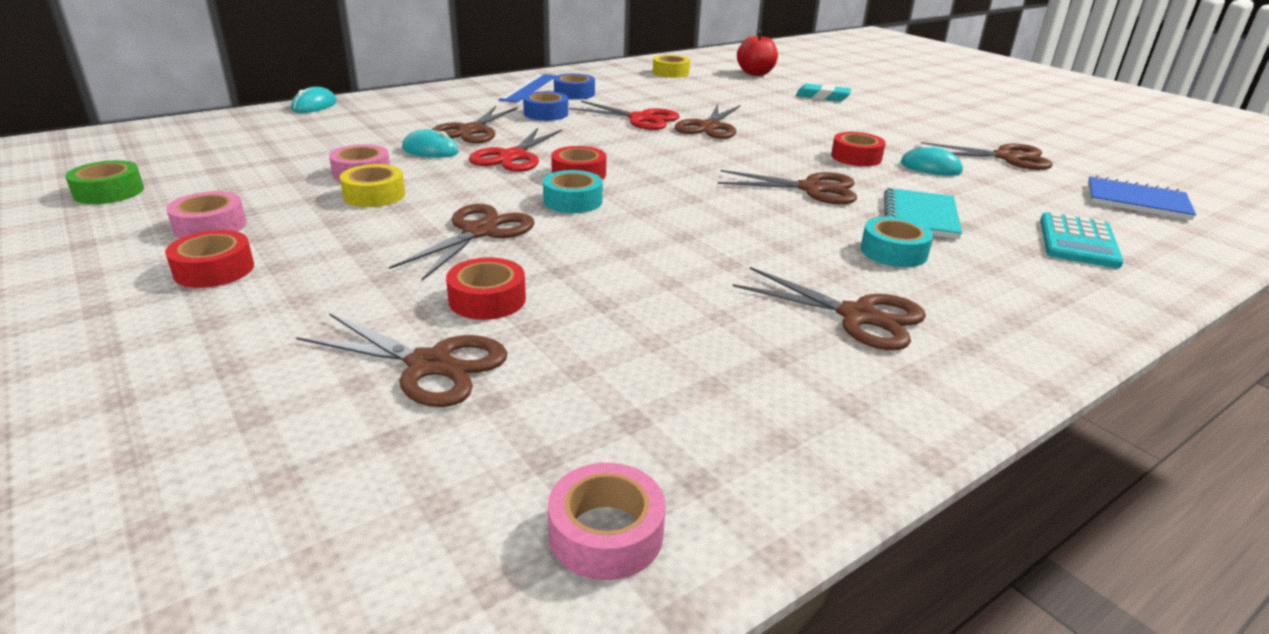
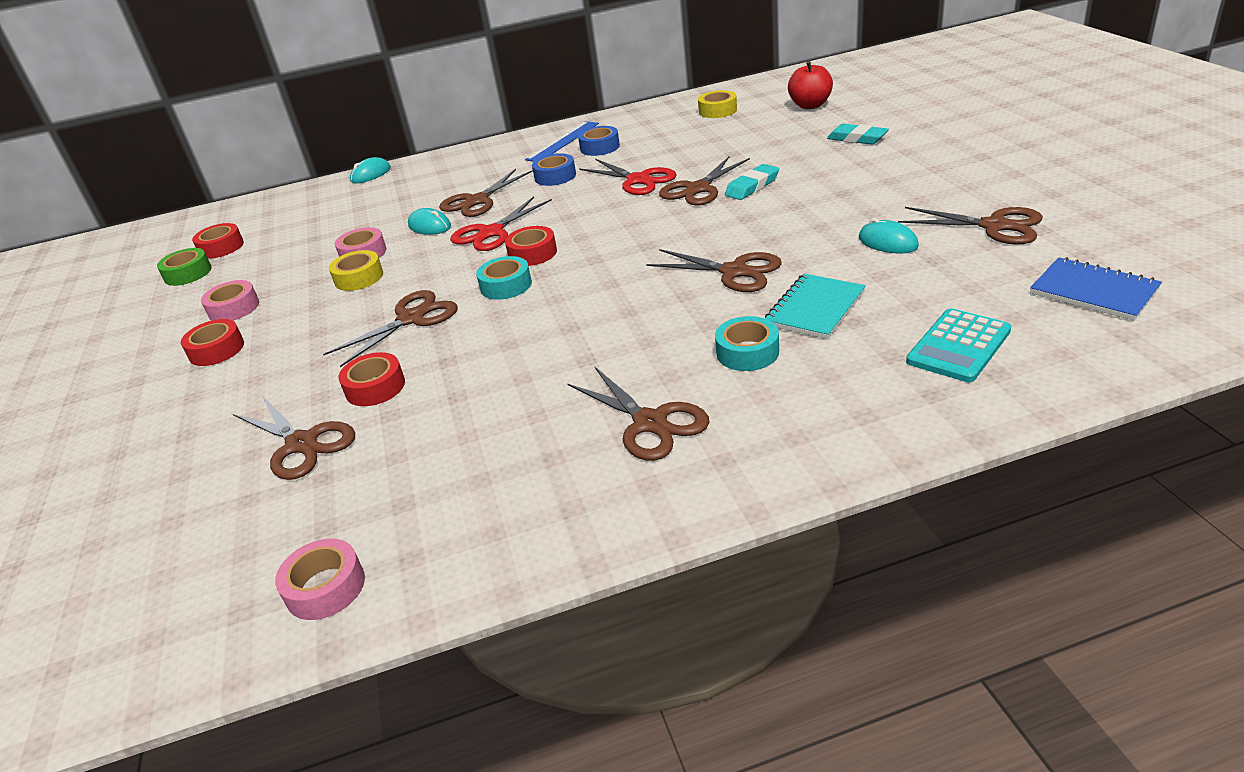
camera: 25 degrees right, 5 degrees up
(761, 126) = (752, 186): none -> turquoise eraser
(856, 157) = (817, 228): red tape -> red tape (221, 247)

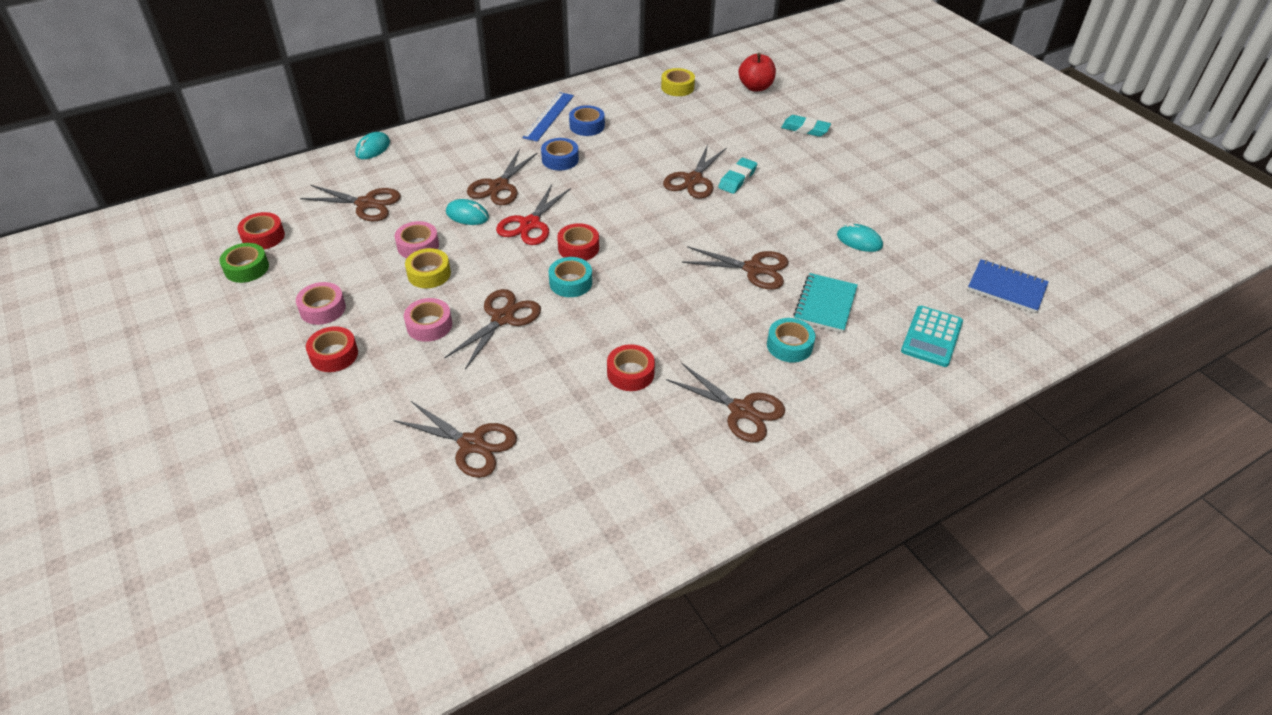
camera: 20 degrees left, 10 degrees up
(325, 587) = (560, 562): pink tape -> pink tape (429, 325)
(375, 387) = (506, 388): red tape -> red tape (630, 373)
(638, 180) = (638, 167): red scissors -> none
(994, 226) = (930, 226): brown scissors -> brown scissors (366, 204)

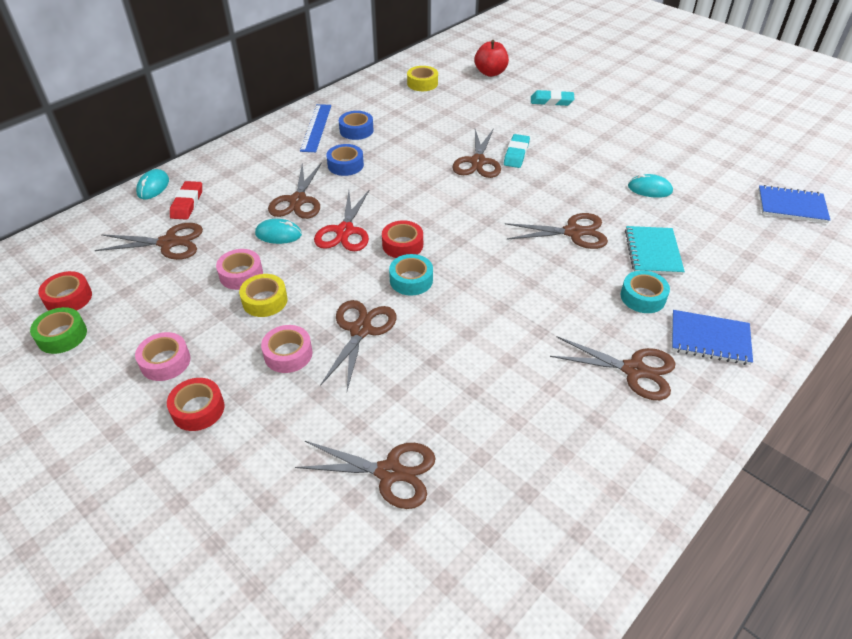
camera: 15 degrees left, 0 degrees up
(397, 170) = (187, 203): none -> red eraser
(630, 373) = (512, 358): red tape -> none
(834, 399) = (709, 339): none -> blue notebook
(931, 337) = (757, 262): turquoise calculator -> none

